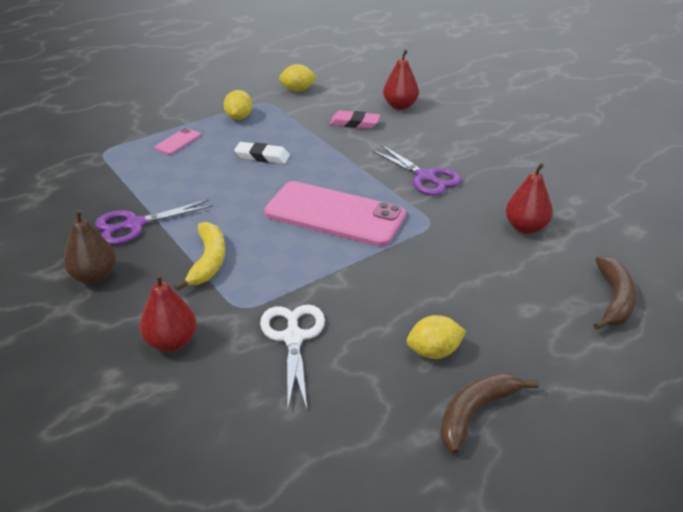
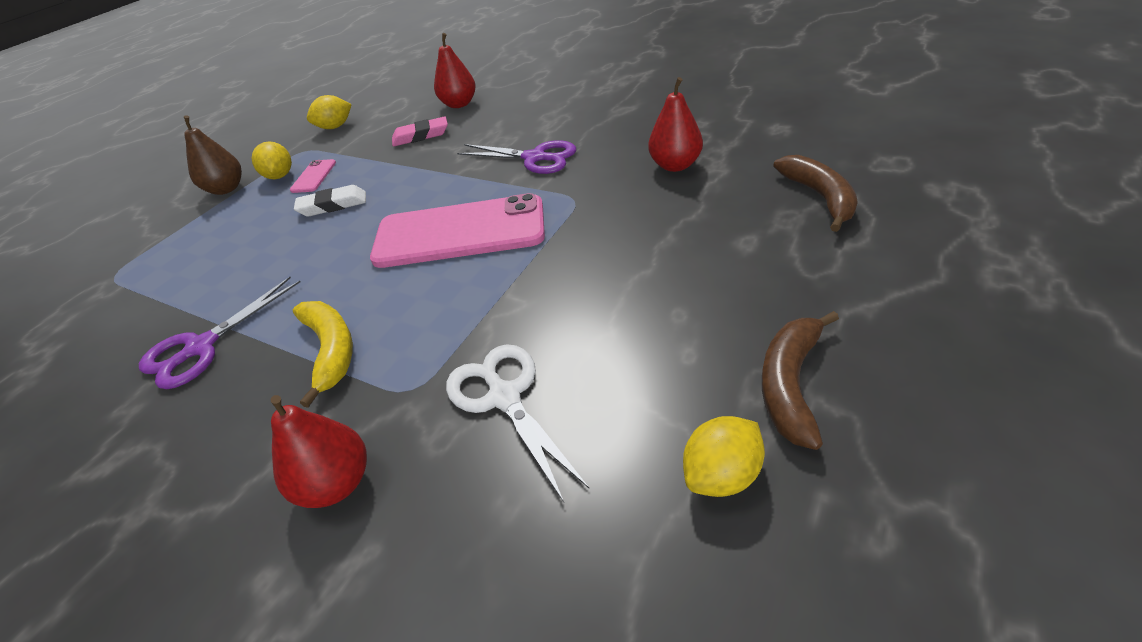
camera: 20 degrees left, 5 degrees up
(94, 276) = (170, 442): brown pear -> brown pear (226, 189)
(178, 141) = (214, 228): pink phone -> pink phone (314, 176)
(434, 352) = (686, 334): yellow lemon -> yellow lemon (721, 475)

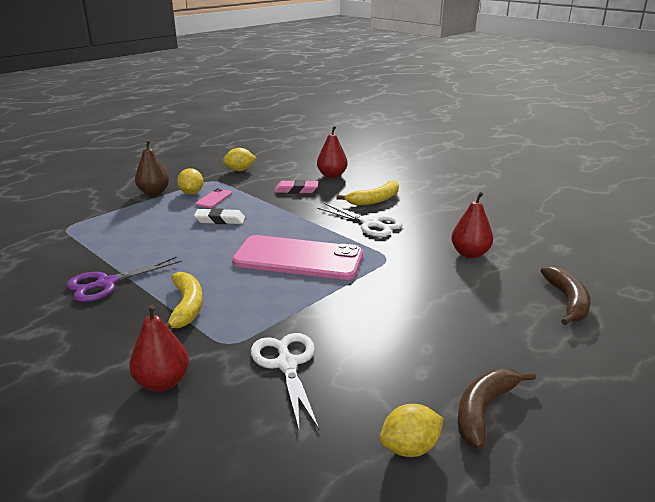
camera: 10 degrees right, 15 degrees down
(527, 123) = (374, 200): none -> yellow banana
(535, 158) = (370, 224): purple scissors -> white scissors

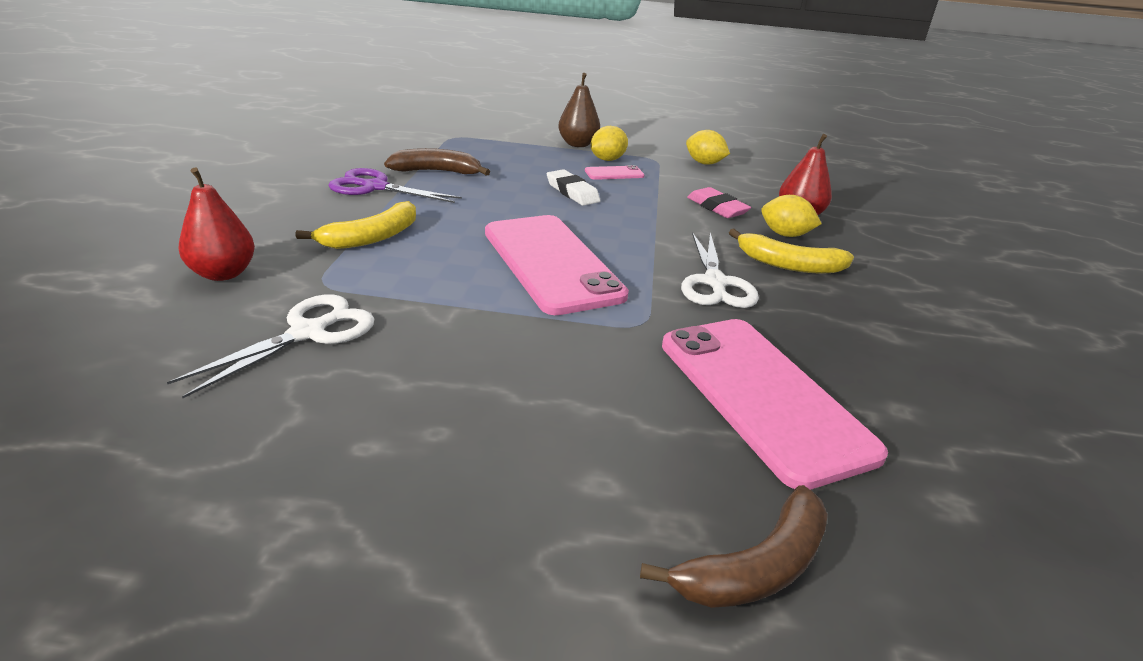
camera: 50 degrees right, 5 degrees up
(410, 448) = (178, 489): yellow lemon -> yellow lemon (785, 234)
(470, 254) = (762, 396): red pear -> pink phone
(484, 410) = (310, 542): brown banana -> brown banana (437, 171)

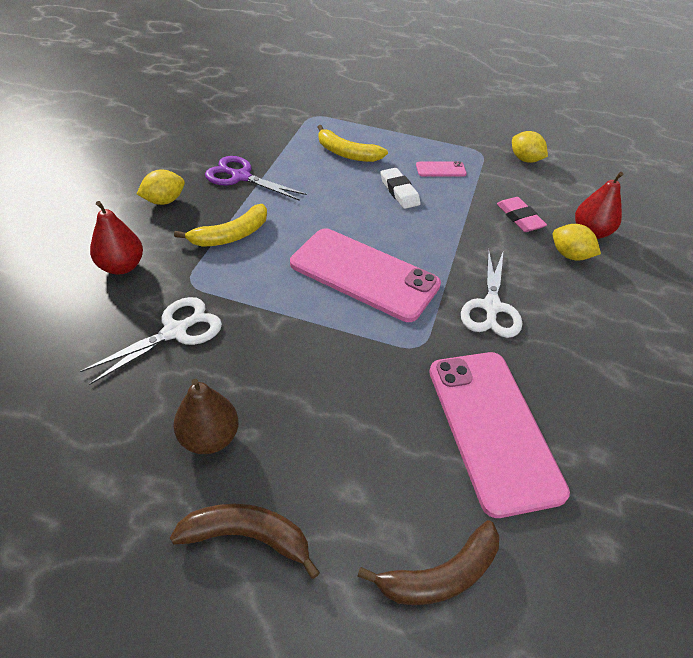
camera: 10 degrees right, 15 degrees up
(437, 171) = (292, 160): brown banana -> brown banana (248, 536)
(551, 263) = (364, 274): pink phone -> pink phone turned 45 degrees counterclockwise
(577, 144) = (418, 129): brown pear -> brown pear (209, 437)
(607, 159) = (439, 151): yellow lemon -> yellow lemon (164, 201)
(788, 265) = (560, 291): yellow banana -> yellow banana (346, 153)

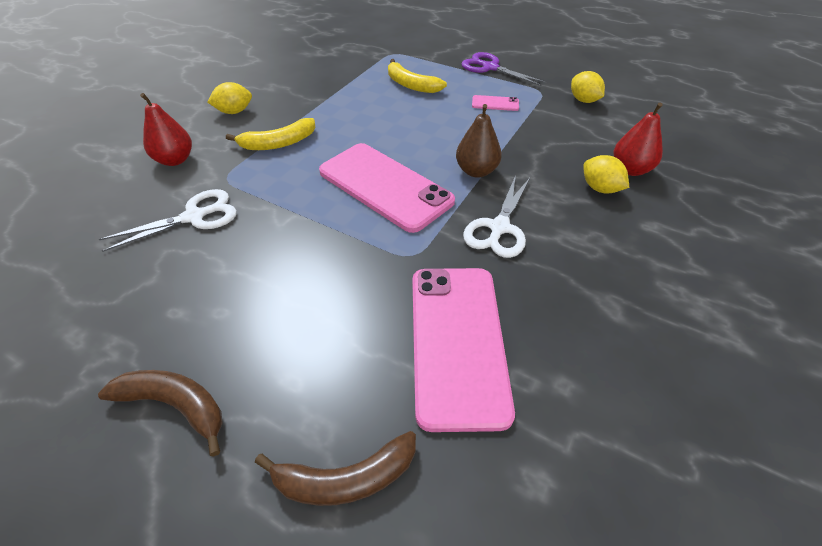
camera: 15 degrees right, 0 degrees up
(209, 437) = (182, 310): brown pear -> brown pear (476, 171)
(241, 177) = (308, 97): purple scissors -> purple scissors (490, 68)
(399, 191) = (447, 119): white eraser -> none
(519, 218) = (559, 151): pink eraser -> none

